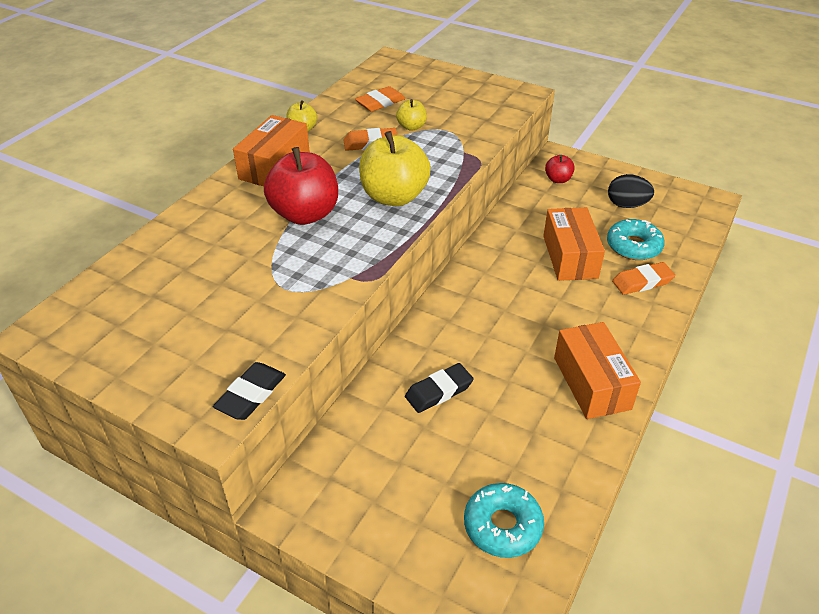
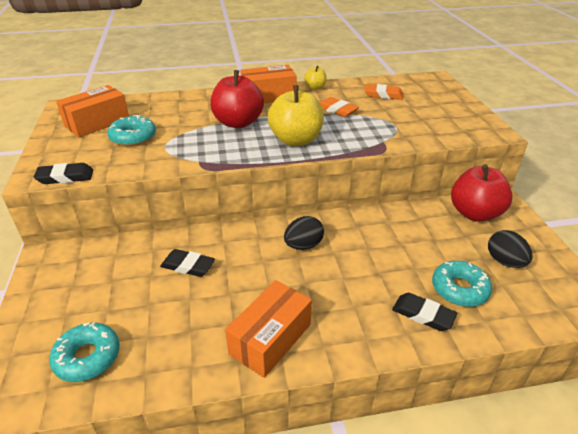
camera: 50 degrees right, 5 degrees down
(226, 304) = (133, 137): none -> turquoise donut
(411, 127) = (377, 114): yellow apple -> none
(493, 297) = (303, 245): none -> black egg
(558, 179) = (474, 213): red apple -> red apple, size x2.05
(570, 257) = (396, 261): orange box -> orange box (97, 123)
(642, 282) = (423, 314): orange eraser -> black eraser

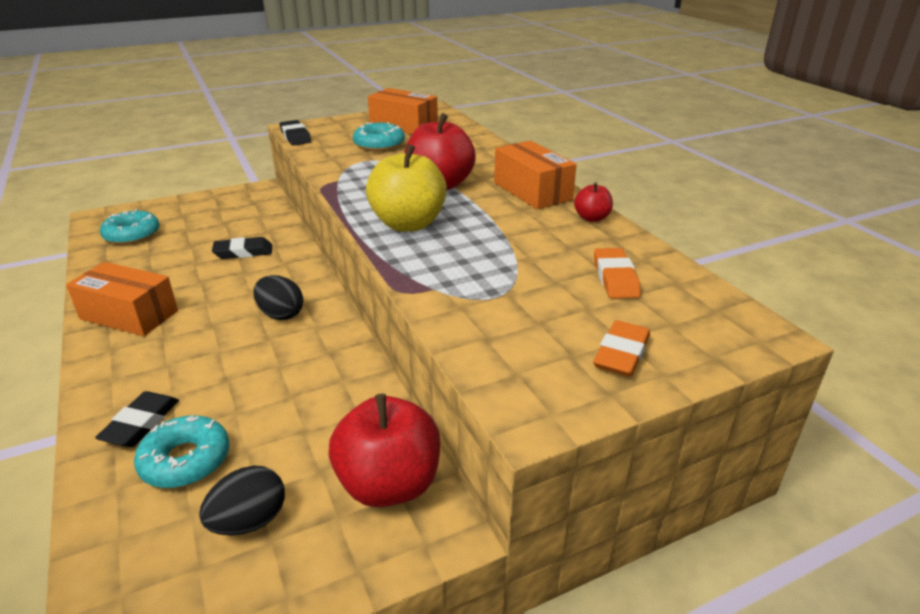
camera: 75 degrees right, 5 degrees down
(188, 266) = (243, 252): black eraser -> black eraser turned 75 degrees clockwise
(315, 87) = (592, 218): yellow apple -> red apple
(337, 110) = (520, 242): orange eraser -> orange eraser (621, 354)

